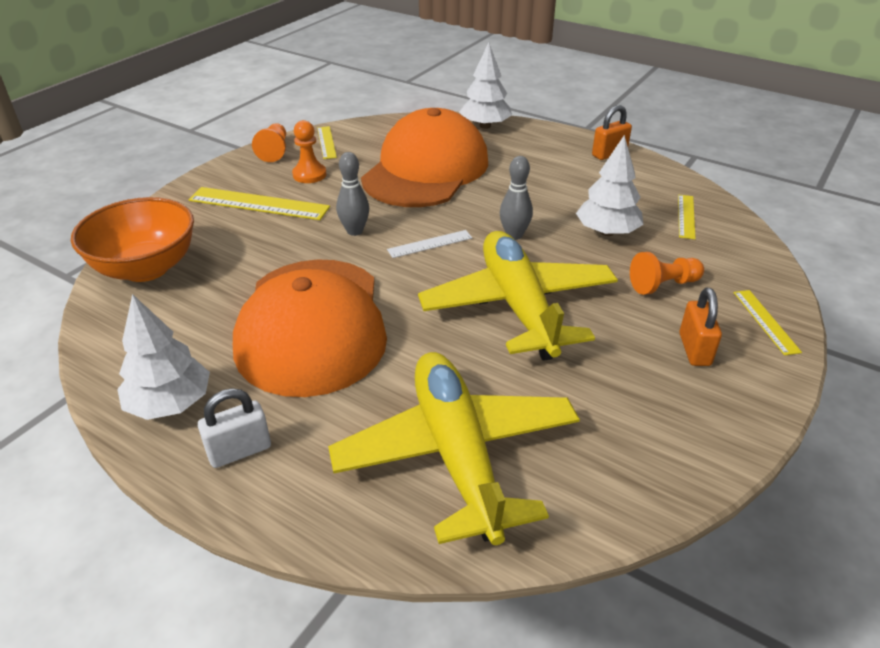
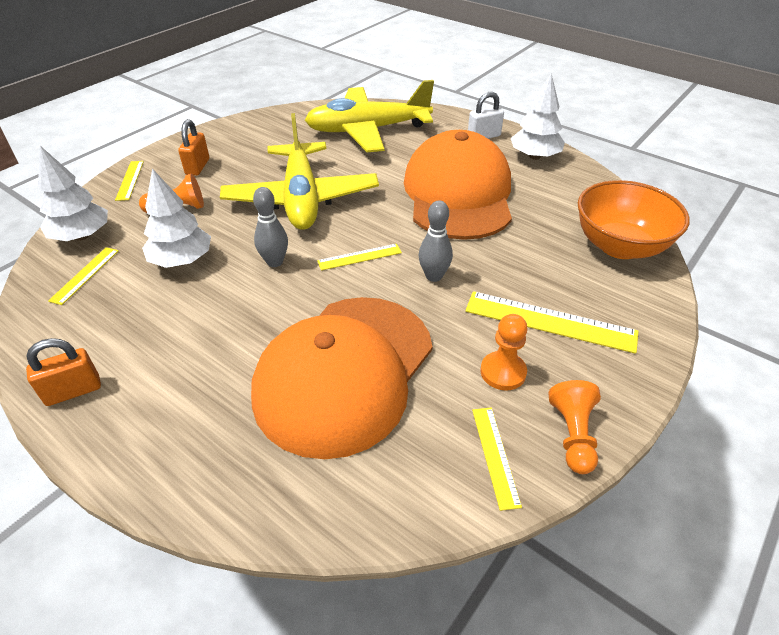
camera: 175 degrees left, 5 degrees up
(430, 244) = (359, 257): white ruler -> yellow ruler
(457, 454) = (367, 130): yellow plane -> yellow plane turned 90 degrees clockwise
(485, 126) = (219, 491): white tree -> white tree (81, 236)

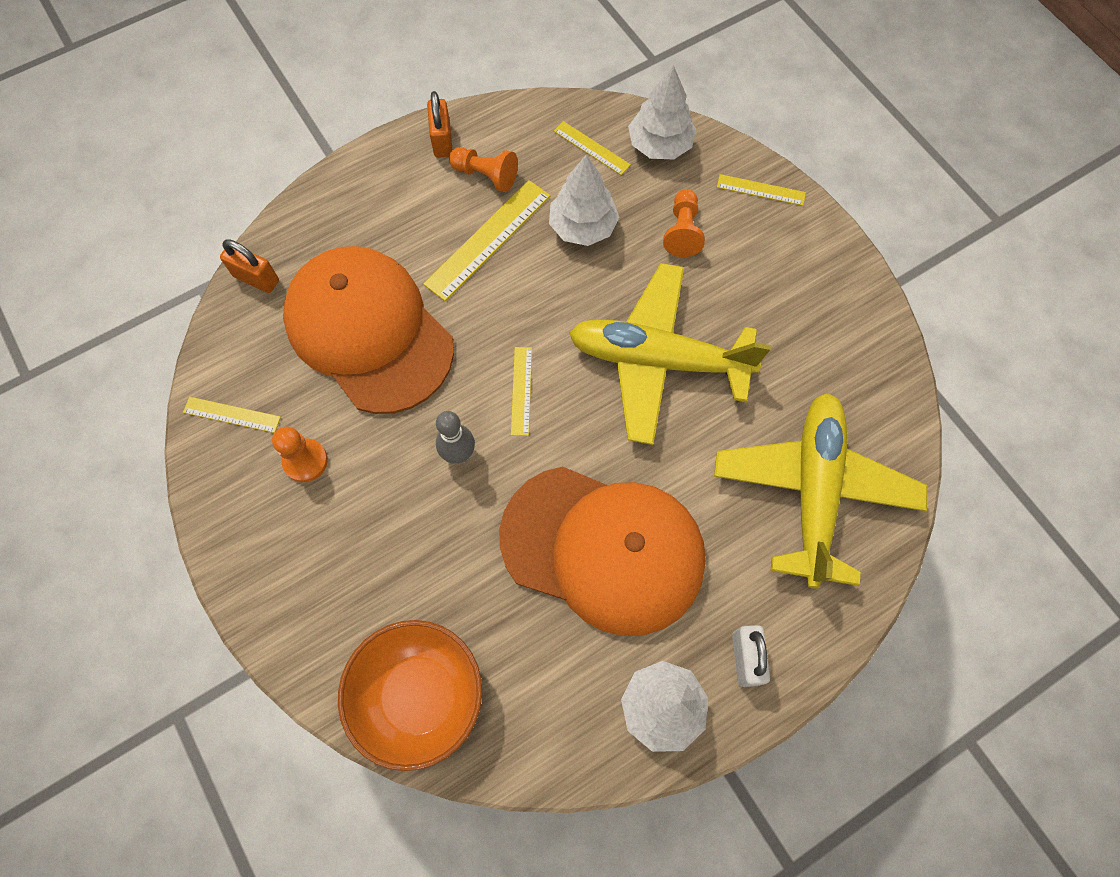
camera: 110 degrees right, 25 degrees up
(197, 167) = (770, 261): orange padlock -> orange padlock (256, 278)
(275, 262) = (546, 308): grey bowling pin -> none
(550, 321) = (343, 538): yellow ruler -> yellow ruler (488, 239)
(572, 435) = (217, 484): orange pawn -> orange pawn (486, 175)

